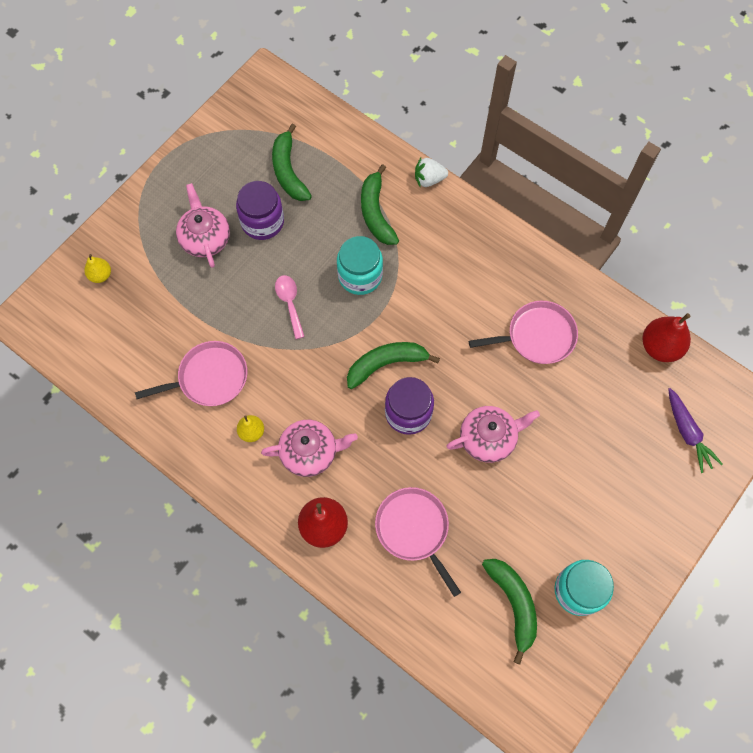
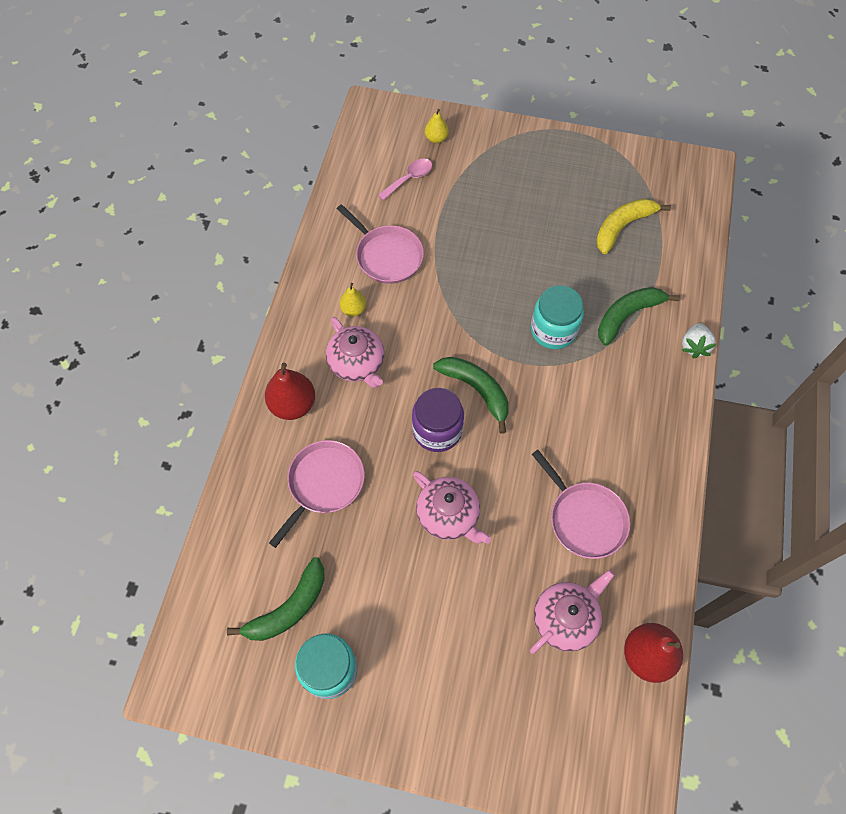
camera: 65 degrees right, 5 degrees down
(205, 238) = (515, 194): pink teapot -> pink teapot (566, 618)
(262, 222) = (558, 229): purple jar -> none
(288, 171) = (622, 227): green banana -> yellow banana
(290, 303) = (492, 285): pink spoon -> pink spoon (409, 179)
(429, 179) = (694, 346): white strawberry -> white strawberry turned 135 degrees counterclockwise
(687, 433) = (561, 725): purple carrot -> none

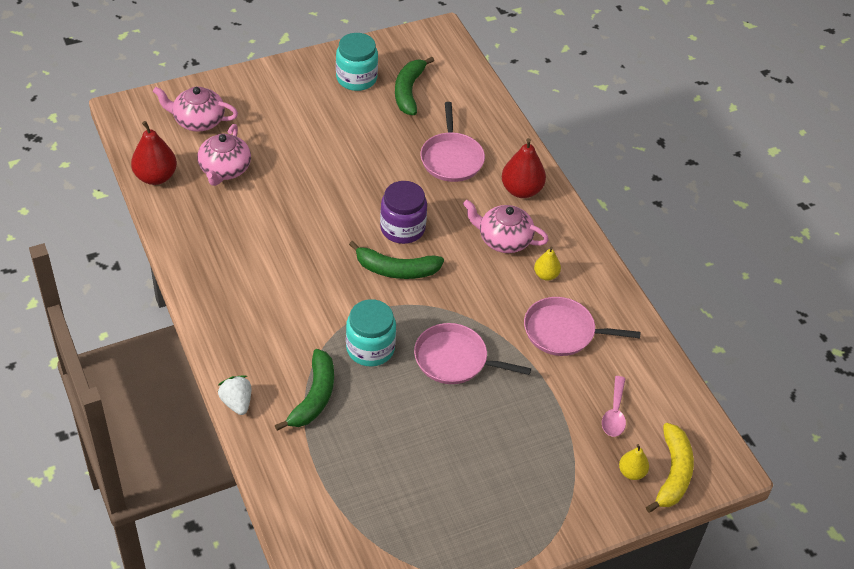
camera: 140 degrees right, 15 degrees down
(449, 515) = (349, 184): pink teapot -> pink teapot (198, 121)
(584, 518) = (249, 230): pink pan -> pink pan (455, 359)
(622, 227) = (376, 484): yellow banana -> yellow banana (673, 473)

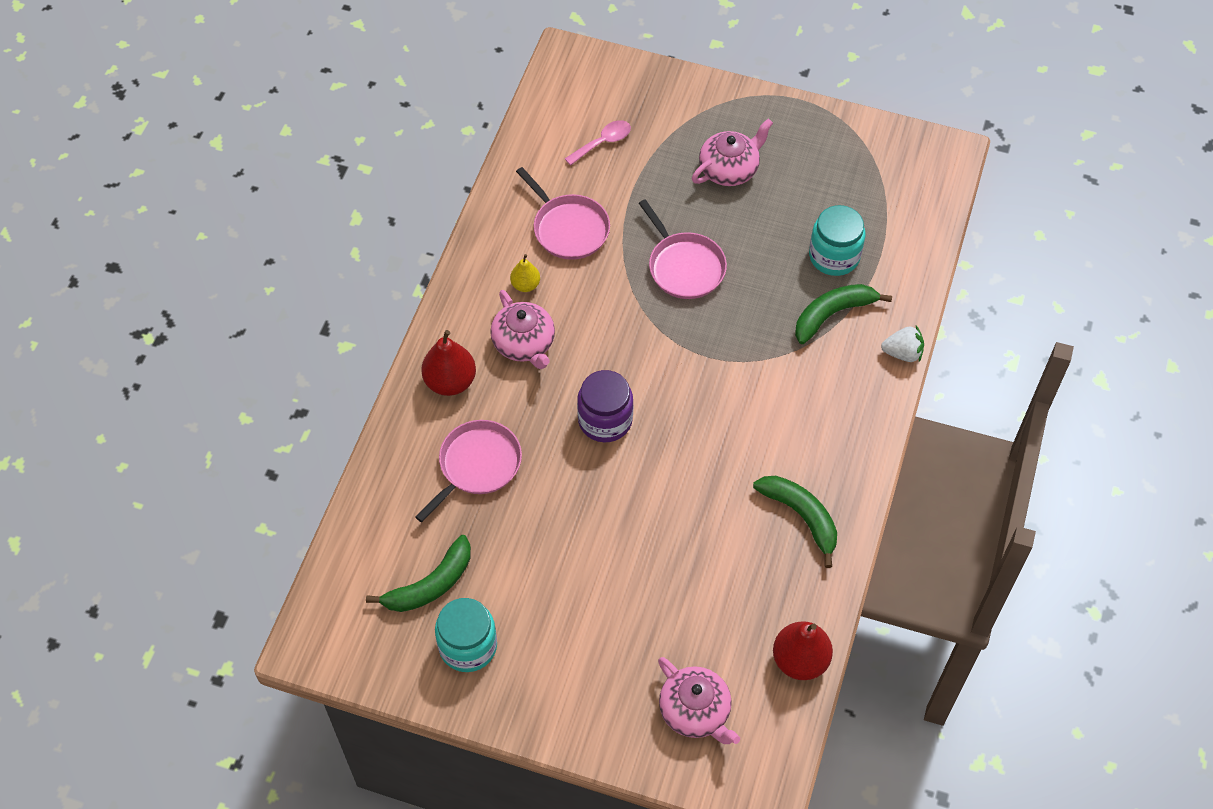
camera: 135 degrees left, 10 degrees up
(224, 169) = (720, 618): pink teapot -> pink teapot (729, 169)
(237, 402) = (902, 353): white strawberry -> white strawberry turned 105 degrees counterclockwise
(370, 348) = (747, 324): turquoise jar -> turquoise jar (834, 256)
(396, 269) = (653, 382): green banana -> green banana (801, 517)
(631, 472) = (639, 97): yellow pear -> none
(673, 473) = (610, 77): yellow banana -> none

